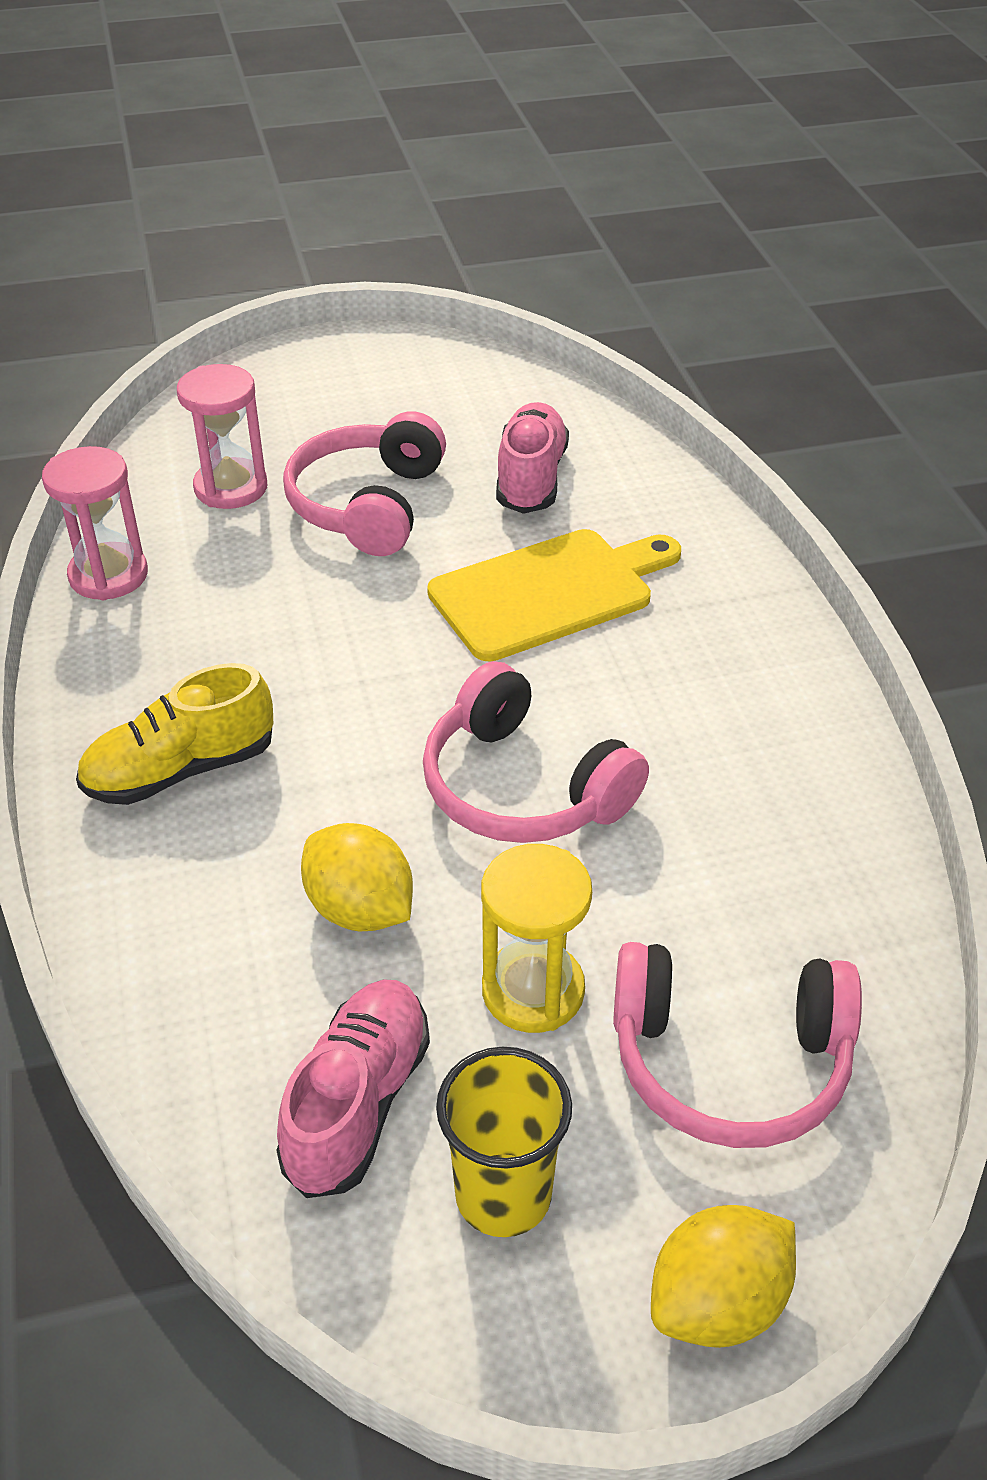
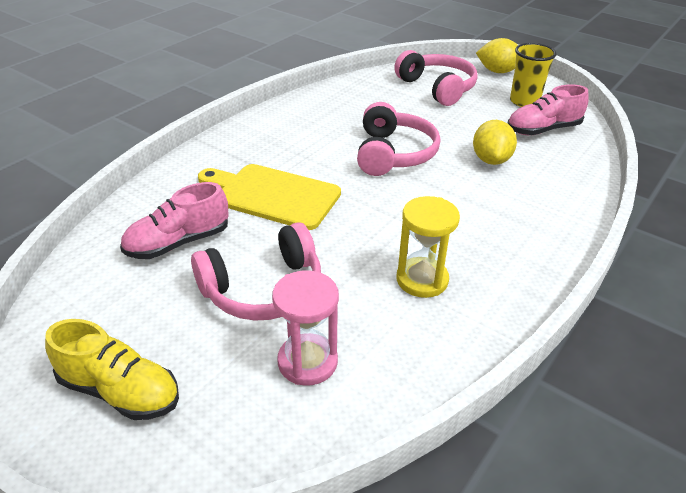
camera: 130 degrees left, 5 degrees down
(108, 575) = (444, 355): pink hourglass -> none
(181, 770) = (508, 234): yellow shoe -> yellow shoe (120, 391)
(533, 991) = (465, 120): yellow hourglass -> yellow hourglass (422, 280)

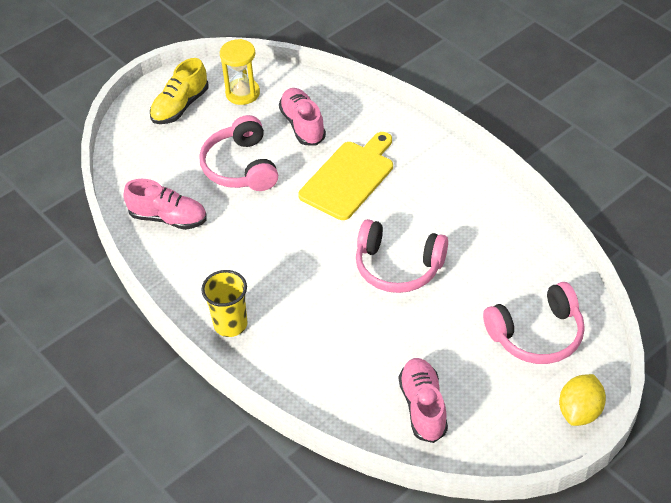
camera: 105 degrees right, 10 degrees up
(307, 362) = (172, 183): pink hourglass -> none
(381, 350) = (168, 218): none -> pink shoe
(422, 280) = (223, 251): yellow hourglass -> yellow hourglass (242, 93)
(491, 160) = (372, 340): yellow lemon -> none
(524, 101) = (492, 412): yellow cup -> yellow cup (230, 324)

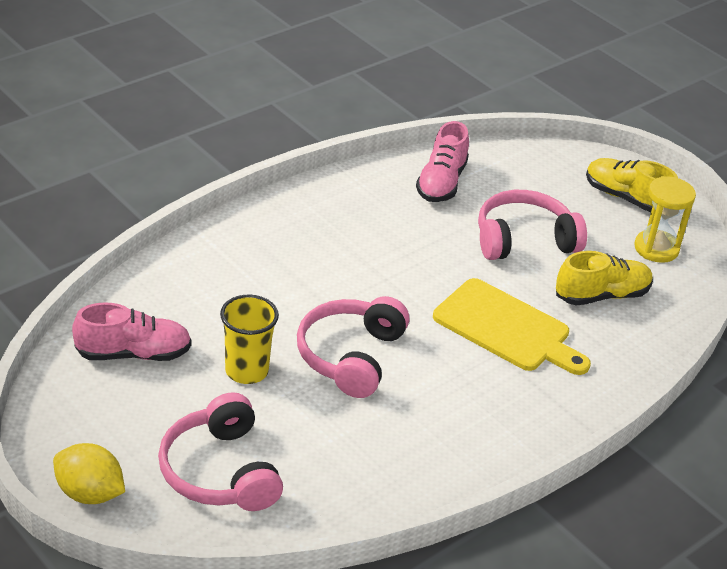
camera: 85 degrees right, 10 degrees down
(230, 324) = (280, 219): yellow cup -> yellow cup (246, 371)
(302, 125) = (601, 295): pink shoe -> yellow shoe

